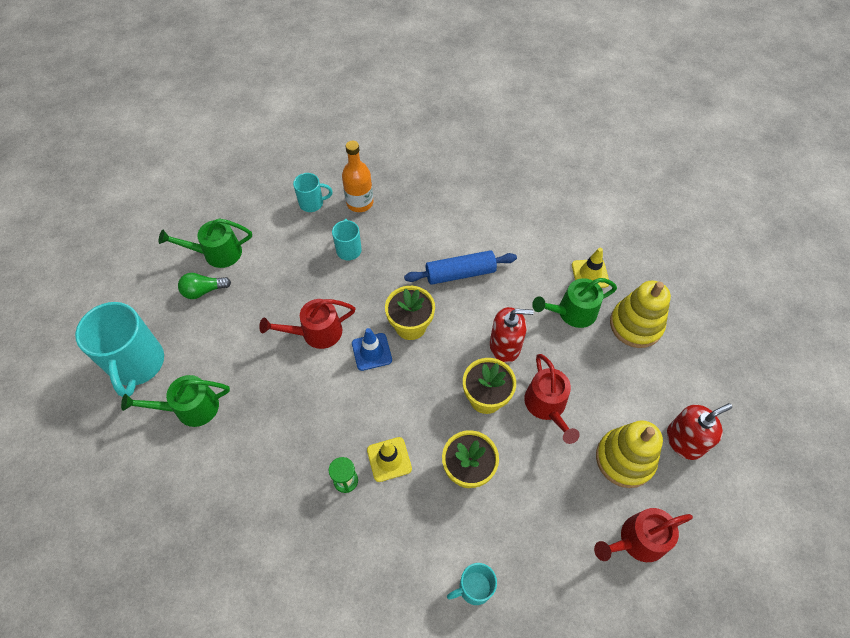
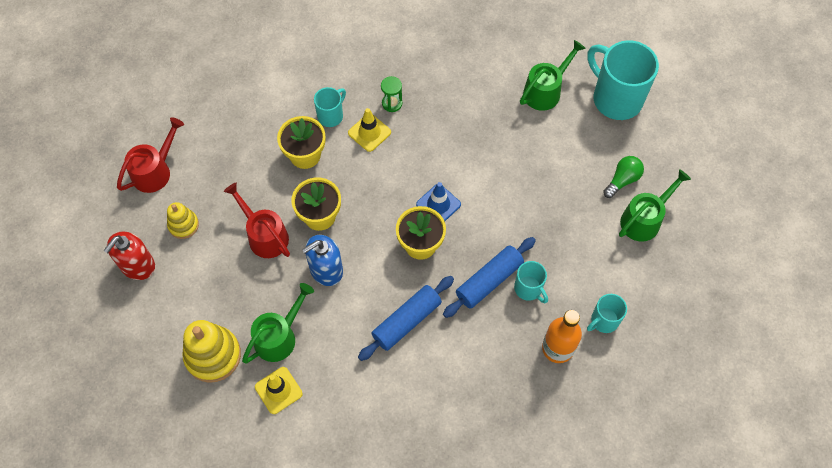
camera: 150 degrees right, 5 degrees up
(316, 333) = (496, 196): red watering can -> none
(375, 270) = (489, 281): none -> blue rolling pin
(474, 588) = (261, 86): turquoise mug -> turquoise mug (331, 116)
(505, 346) = (326, 269): red soap dispenser -> blue soap dispenser
(624, 459) = (183, 225): yellow stacking toy -> yellow stacking toy, size x0.58

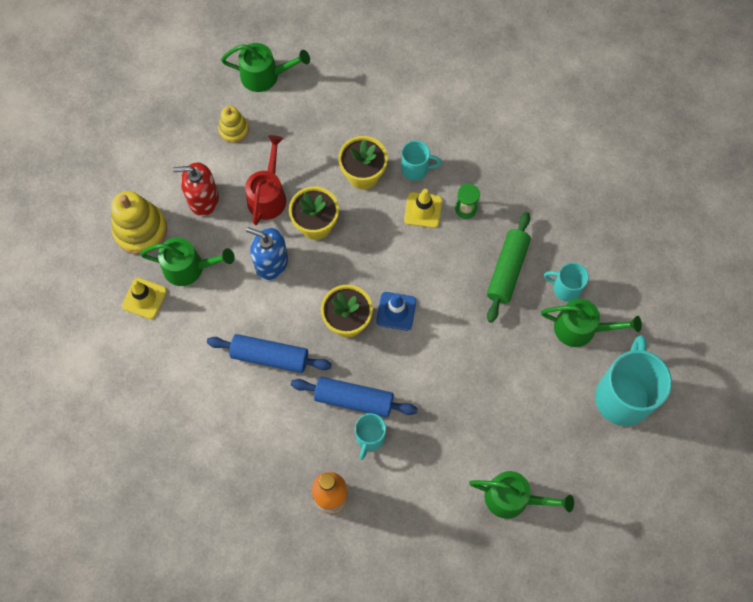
camera: 55 degrees right, 5 degrees up
(137, 265) = (176, 122): red soap dispenser -> red soap dispenser (203, 199)
(155, 171) = (265, 75): red watering can -> green watering can
(463, 108) = (507, 270): none -> green rolling pin
(604, 321) = (385, 521): turquoise mug -> turquoise mug (565, 288)
(622, 180) = (539, 454): green light bulb -> none

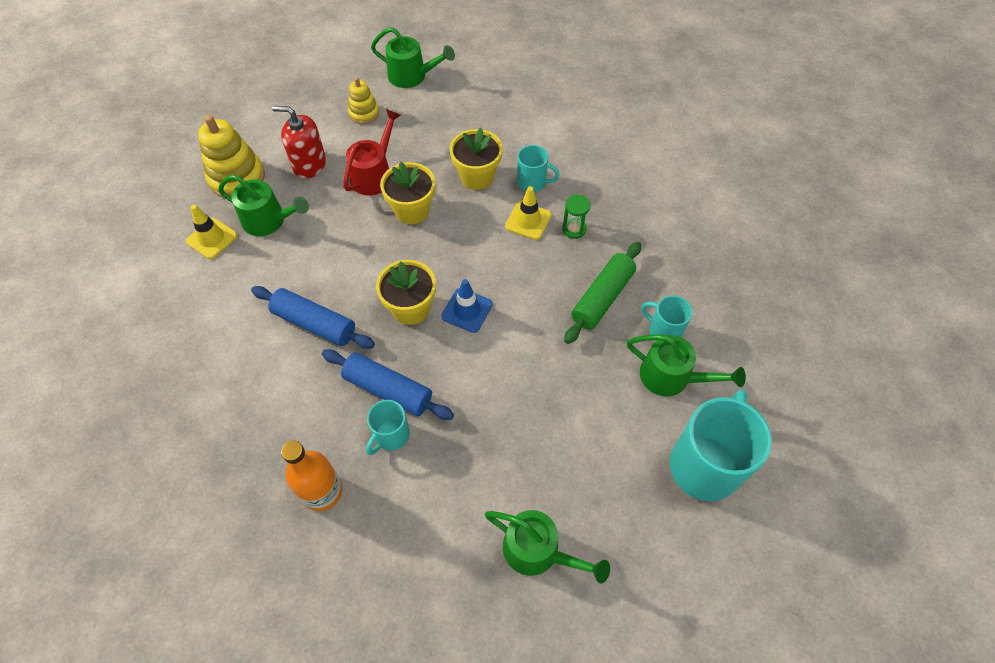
camera: 15 degrees right, 10 degrees down
(271, 263) = (353, 235): blue soap dispenser -> none

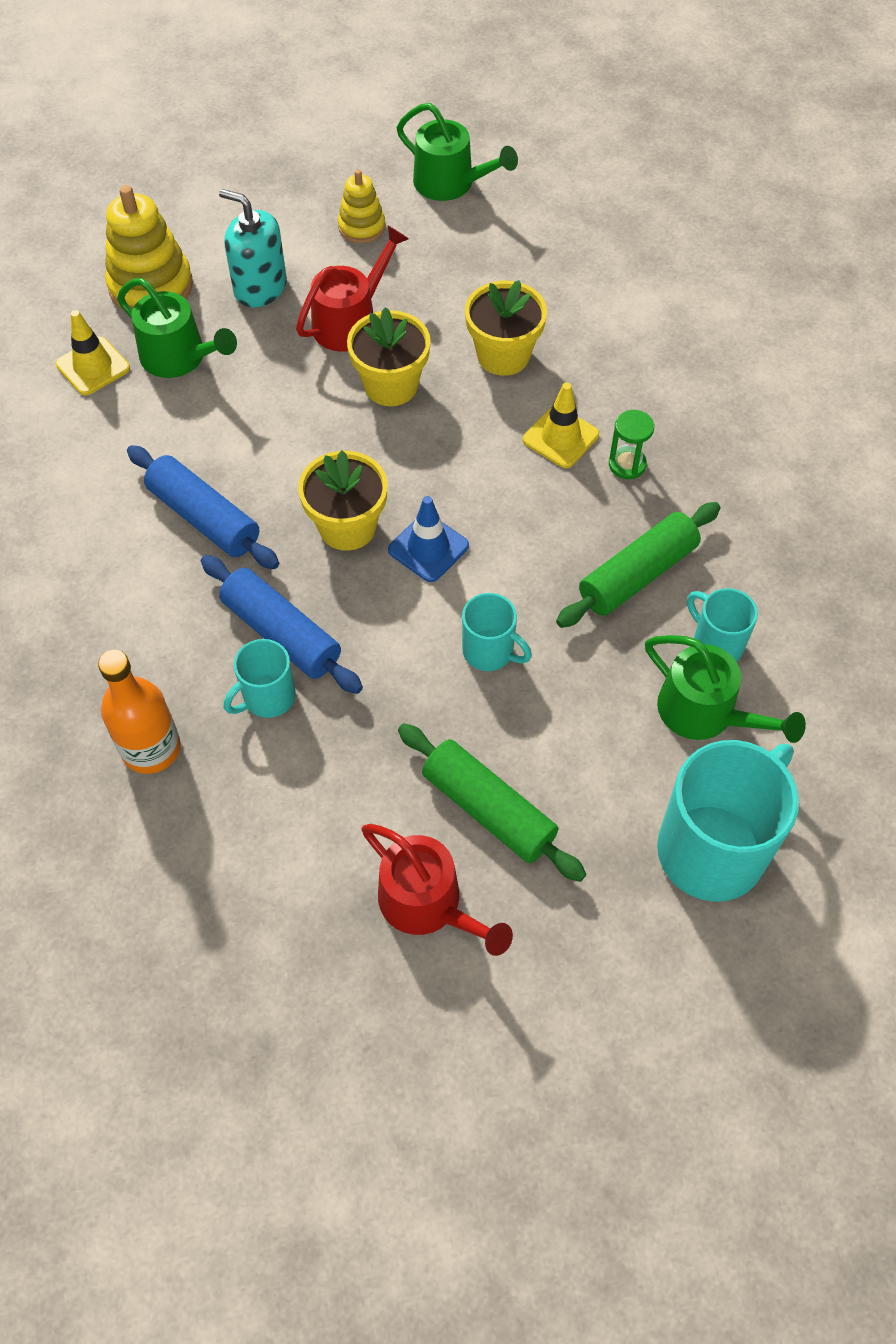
camera: 15 degrees right, 0 degrees up
(309, 164) = (260, 287): red soap dispenser -> turquoise soap dispenser
(532, 182) = (586, 382): turquoise mug -> turquoise mug (490, 651)
(538, 551) = (428, 904): green watering can -> red watering can
(557, 475) = (489, 809): none -> green rolling pin

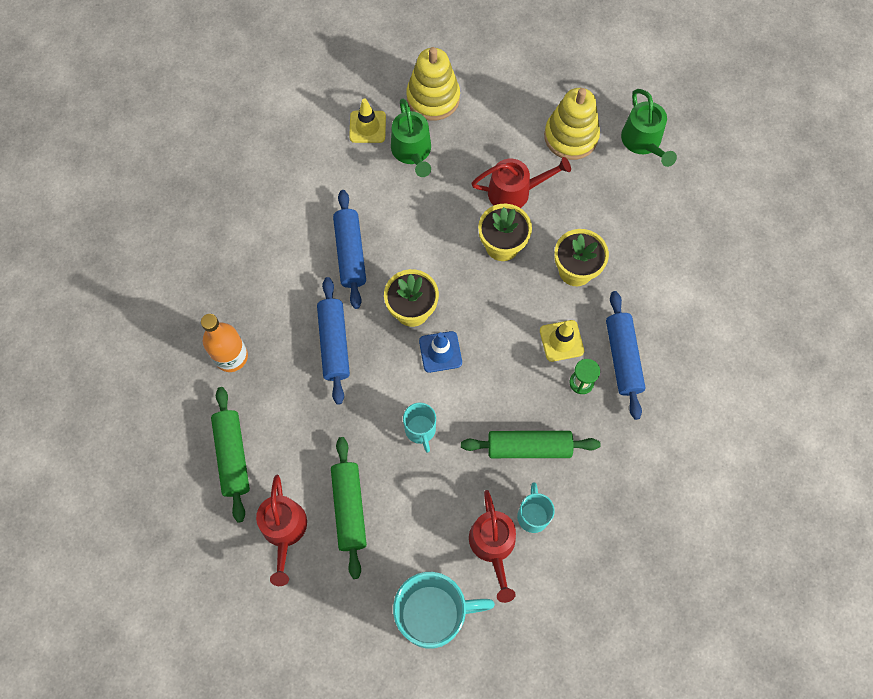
camera: 40 degrees right, 10 degrees up
(260, 287) = (486, 137): turquoise soap dispenser -> none
(267, 697) = (301, 372): turquoise mug -> none
(268, 868) = (232, 456): none -> green rolling pin
(362, 227) = (571, 136): yellow stacking toy -> yellow stacking toy, size x1.73
(646, 408) = (622, 358): none -> blue rolling pin
(705, 713) = (493, 545): green watering can -> red watering can

